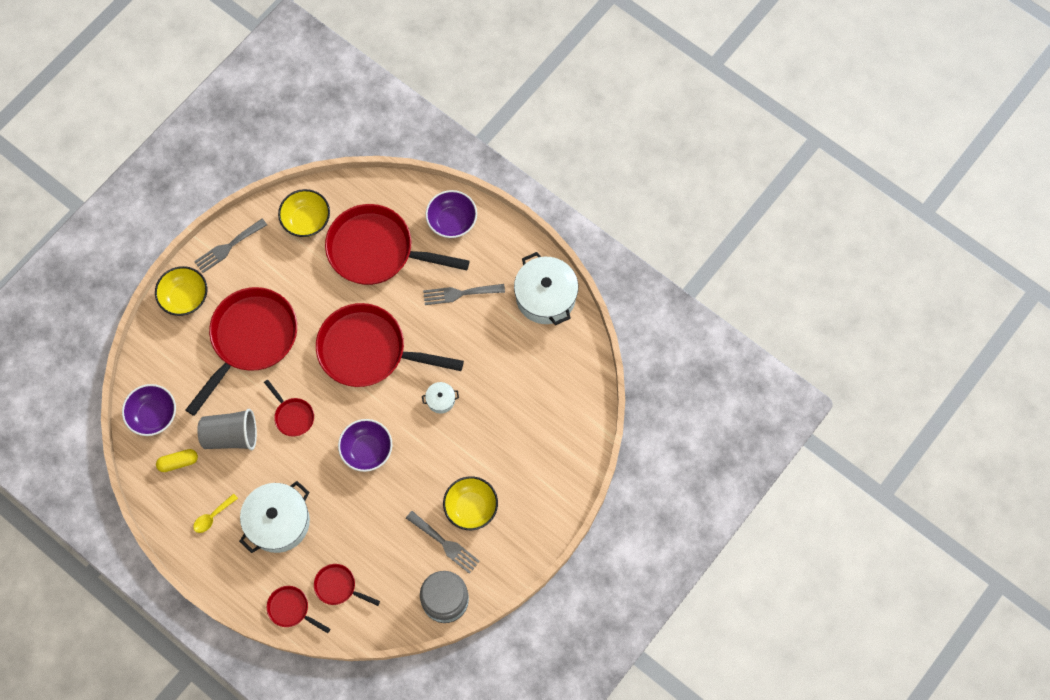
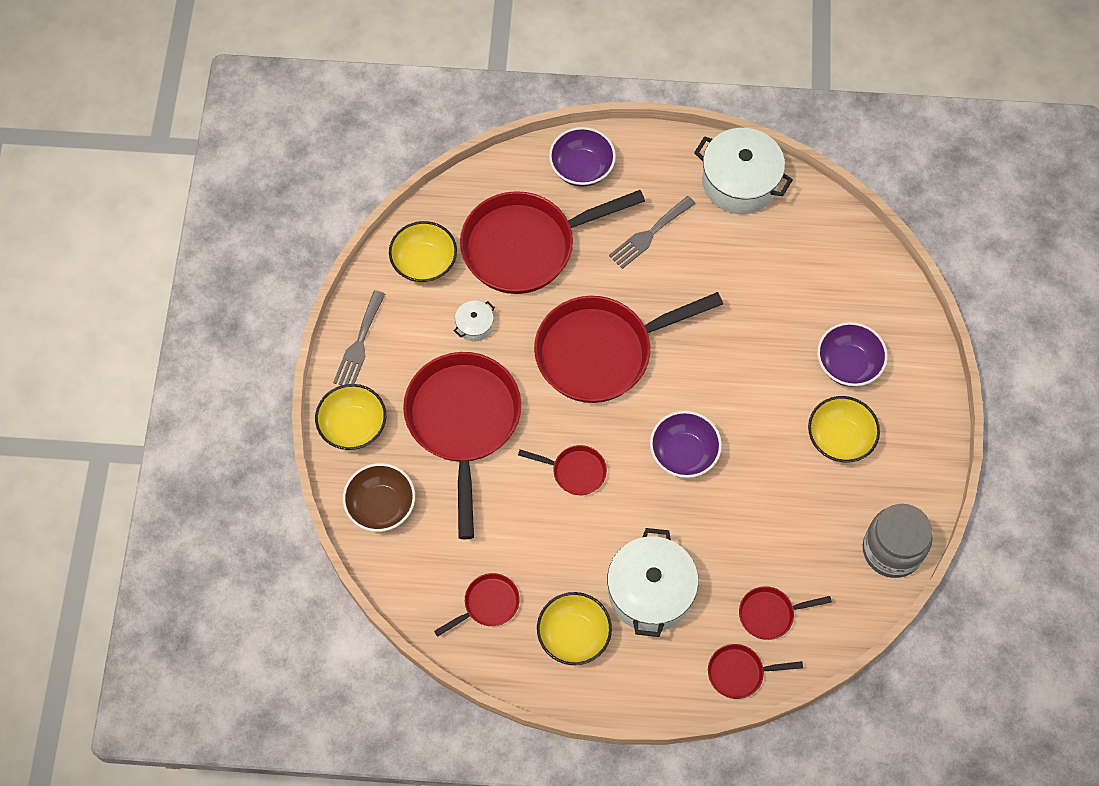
camera: 35 degrees left, 5 degrees down
(153, 415) = (419, 573): purple bowl -> purple bowl (848, 364)
(163, 358) = (381, 506): none -> brown bowl
(178, 462) = (488, 604): yellow capsule -> red pan
(212, 516) = (573, 635): yellow spoon -> yellow bowl
(231, 435) = (524, 537): grey cup -> none
(441, 400) = (718, 352): white pot -> white pot (474, 325)
(445, 543) = (844, 493): grey fork -> none

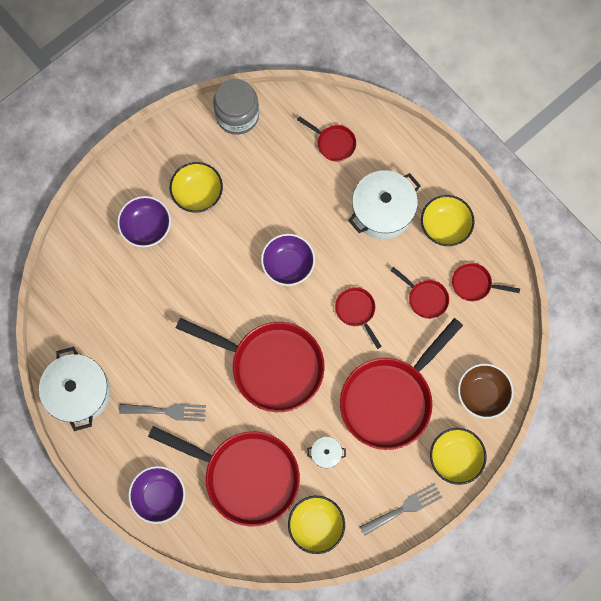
camera: 135 degrees left, 10 degrees up
(739, 673) = (379, 131): red pan -> red pan (425, 298)

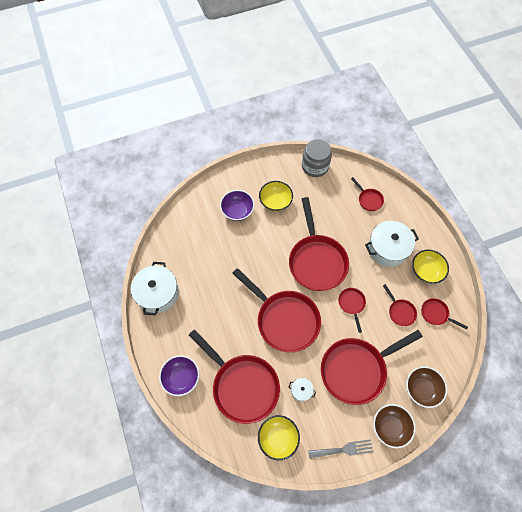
camera: 20 degrees right, 10 degrees down
(167, 411) = (207, 324): grey fork -> none
(288, 264) = (316, 261): purple bowl -> red pan
(455, 457) = (390, 426): yellow bowl -> brown bowl

